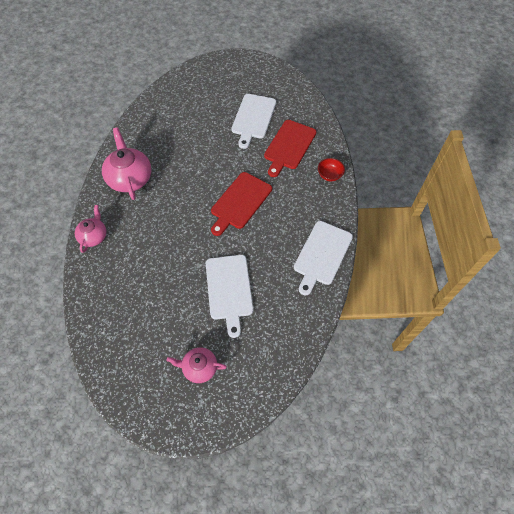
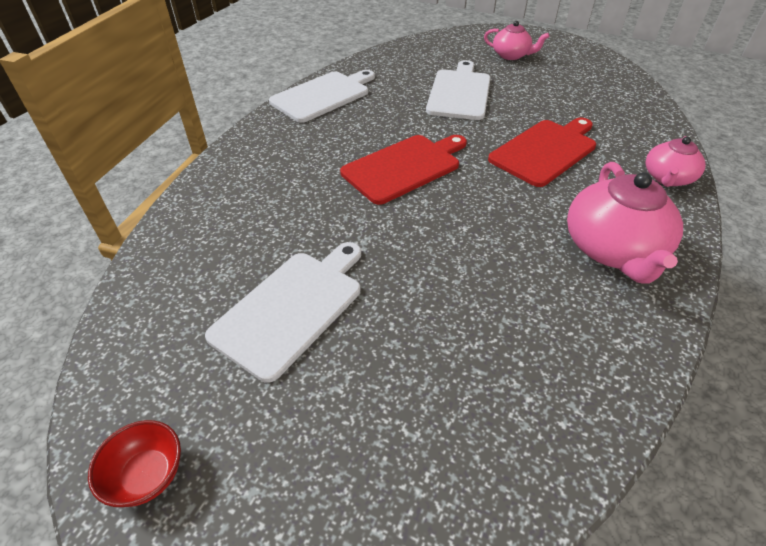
camera: 160 degrees left, 15 degrees down
(289, 146) = (260, 227): red cutting board -> red cutting board (545, 151)
(329, 175) = (231, 167): red bowl -> red bowl (147, 475)

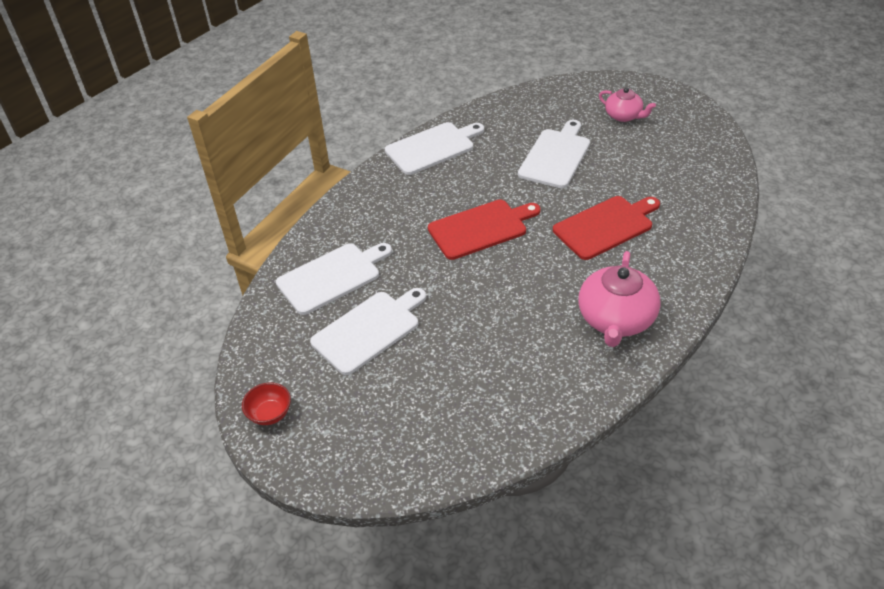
camera: 15 degrees right, 0 degrees up
(226, 243) = (332, 277): none -> white cutting board
(667, 178) = (698, 265): pink teapot -> none

